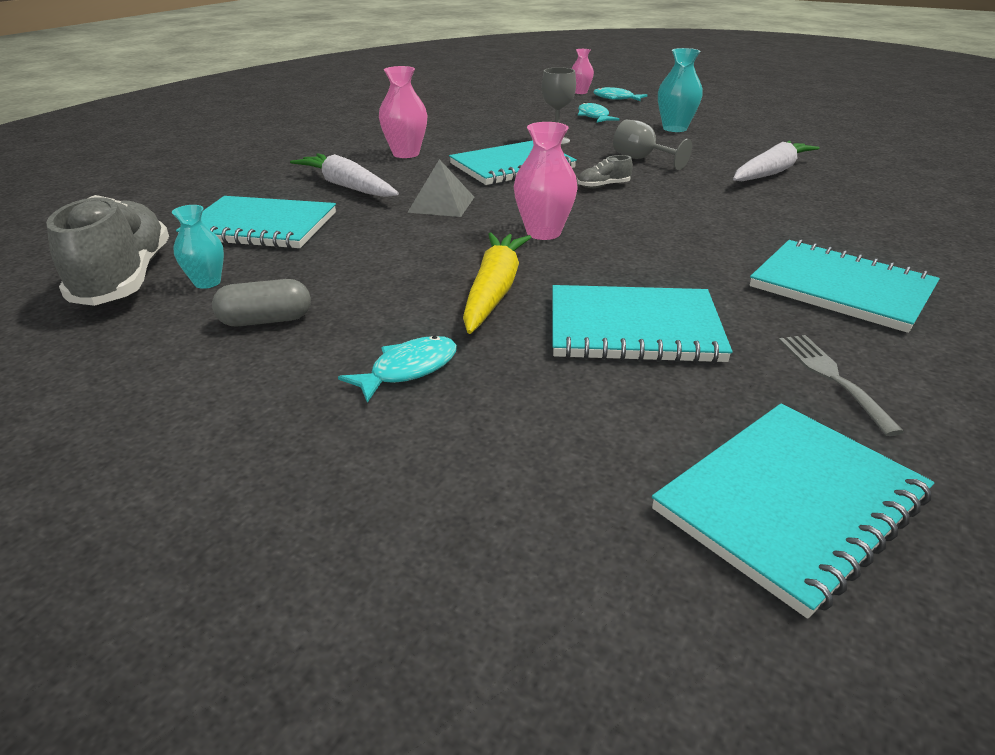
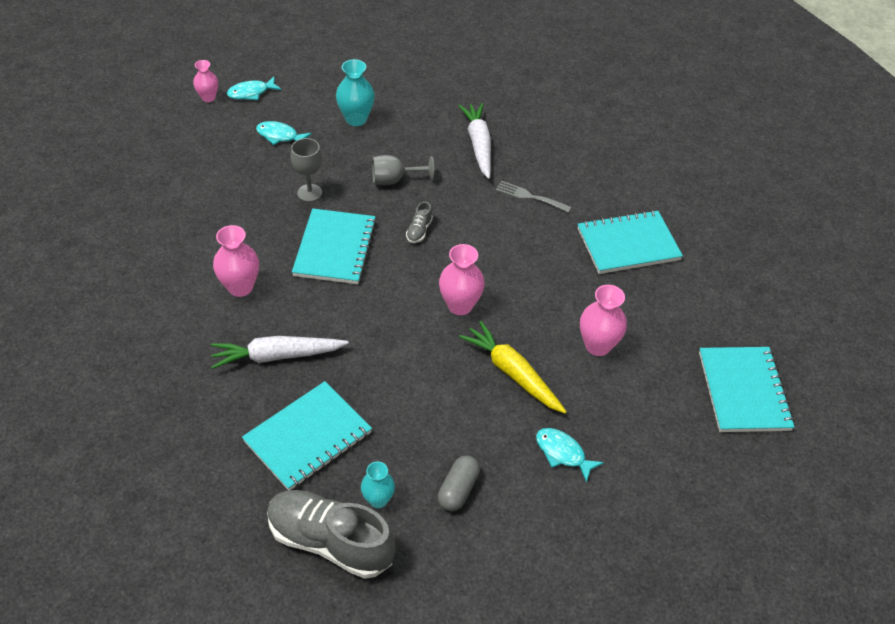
camera: 55 degrees left, 15 degrees up
(408, 370) = (563, 453): turquoise fish -> turquoise fish turned 45 degrees counterclockwise
(441, 204) = (366, 325): grey pyramid -> none
(633, 328) = (597, 346): turquoise notebook -> pink vase
(831, 377) = (687, 312): grey fork -> grey fork (529, 196)

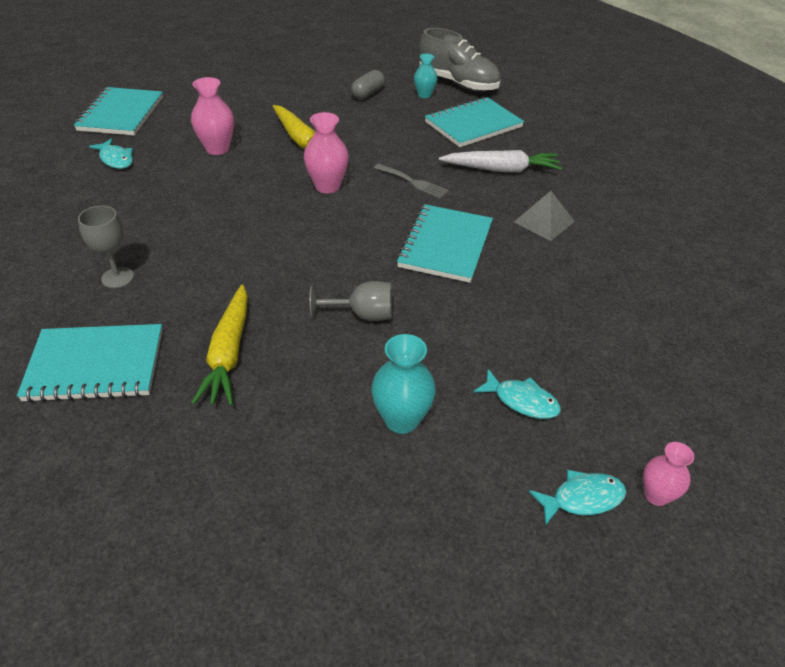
camera: 170 degrees left, 5 degrees down
(240, 287) = (544, 221): pink vase -> grey pyramid
(309, 193) = (474, 310): grey goblet -> grey goblet (117, 277)
(419, 231) = (347, 253): grey shoe -> none
(478, 145) = (228, 353): white carrot -> yellow carrot
(529, 196) = (199, 276): grey fork -> grey fork (413, 182)
(563, 453) = (285, 100): turquoise fish -> turquoise fish (116, 159)
(628, 244) = (124, 217): turquoise notebook -> turquoise notebook (95, 365)

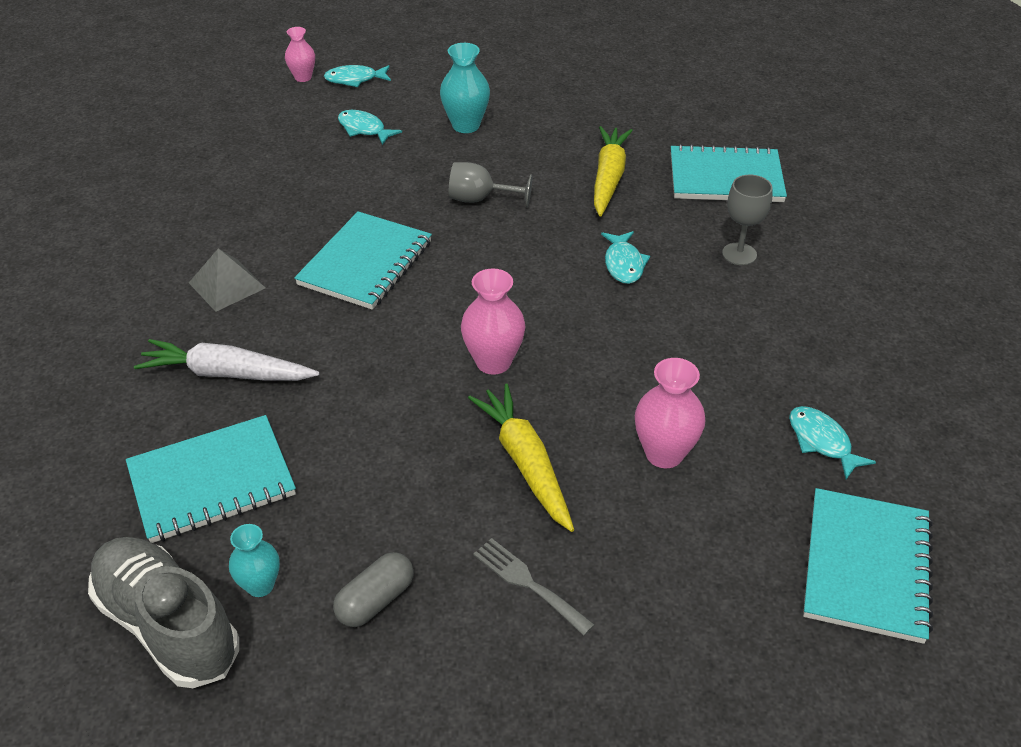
camera: 170 degrees left, 0 degrees up
(225, 261) = (623, 264): none -> turquoise fish
(413, 182) = (368, 360): grey fork -> grey fork (528, 583)

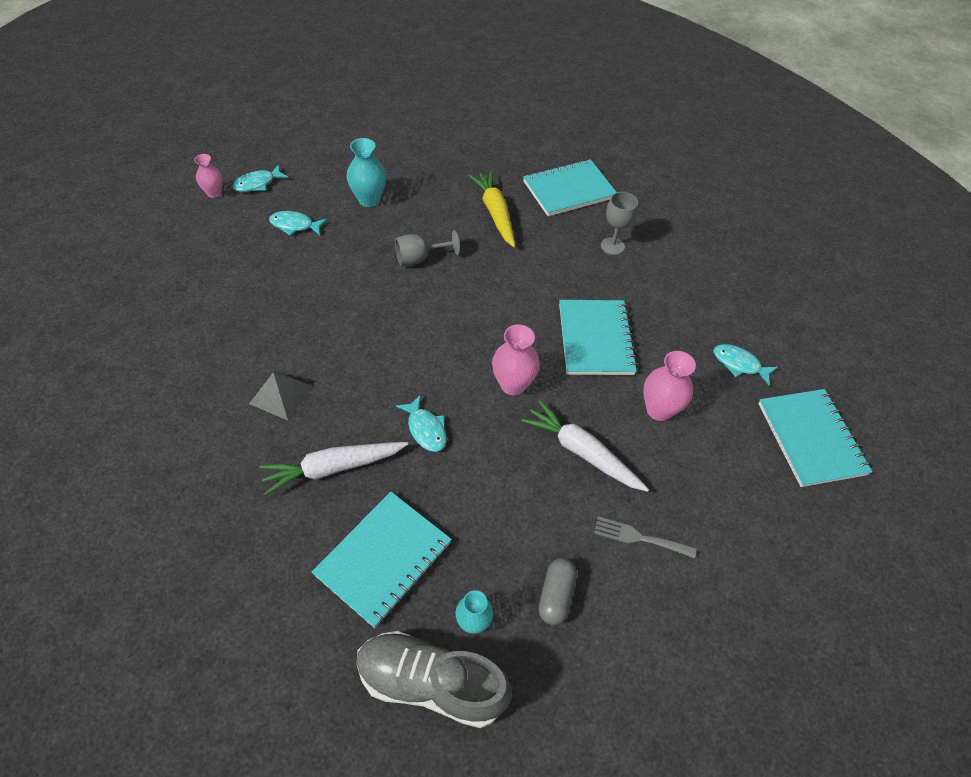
camera: 30 degrees left, 10 degrees up
(366, 263) = (373, 339): turquoise notebook -> turquoise notebook (595, 339)
(525, 463) = (582, 452): yellow carrot -> white carrot
(623, 264) = (547, 278): turquoise fish -> turquoise fish (425, 429)

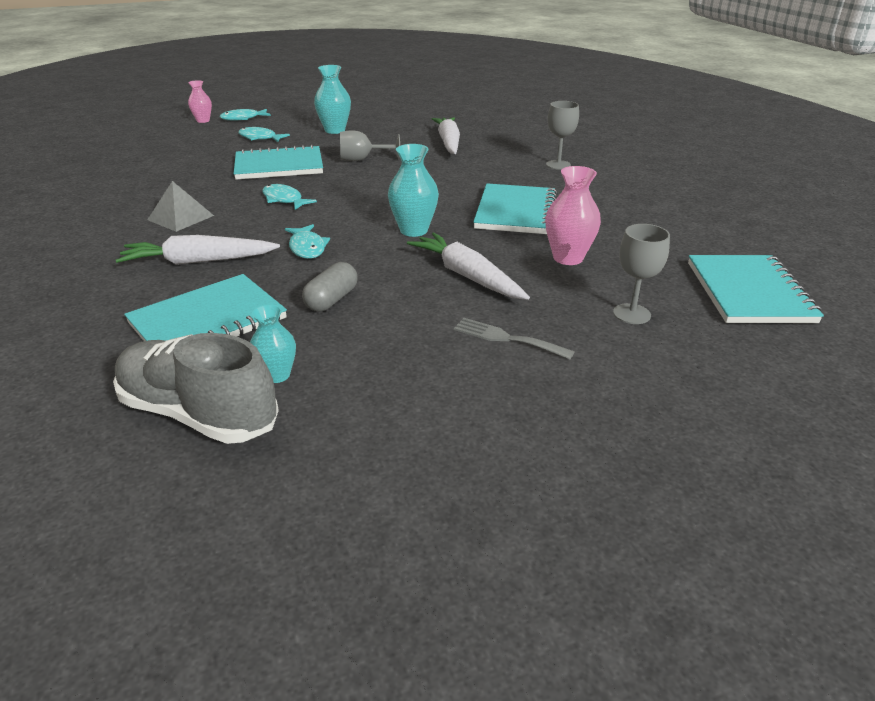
camera: 15 degrees right, 20 degrees down
(495, 213) = (448, 143): yellow carrot -> white carrot
(513, 385) = (414, 230): pink vase -> turquoise vase
(555, 595) = (385, 368): grey capsule -> grey capsule (331, 300)
(569, 190) = (527, 135): turquoise notebook -> turquoise notebook (279, 166)
(727, 486) = (631, 314): none -> grey goblet
(739, 364) = (673, 238): turquoise fish -> turquoise fish (284, 200)

